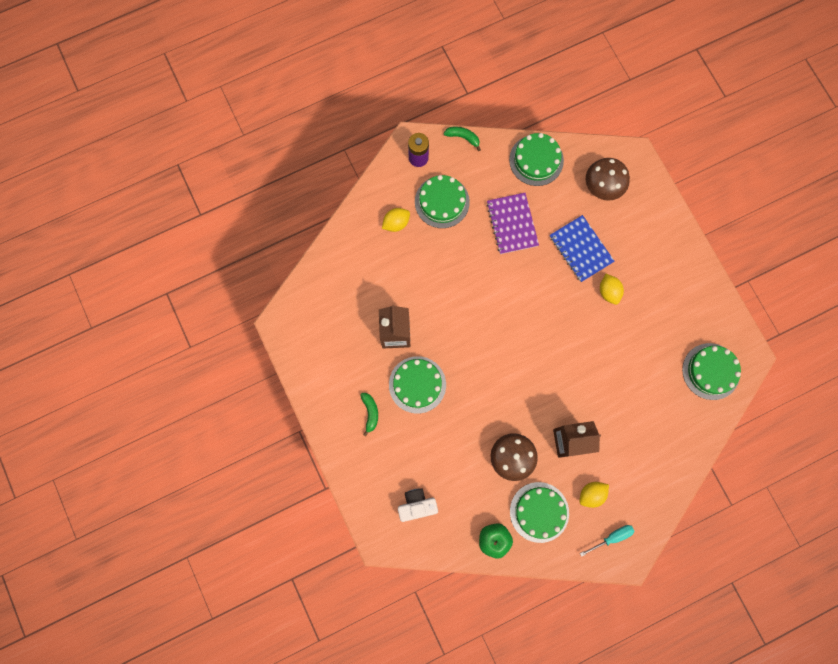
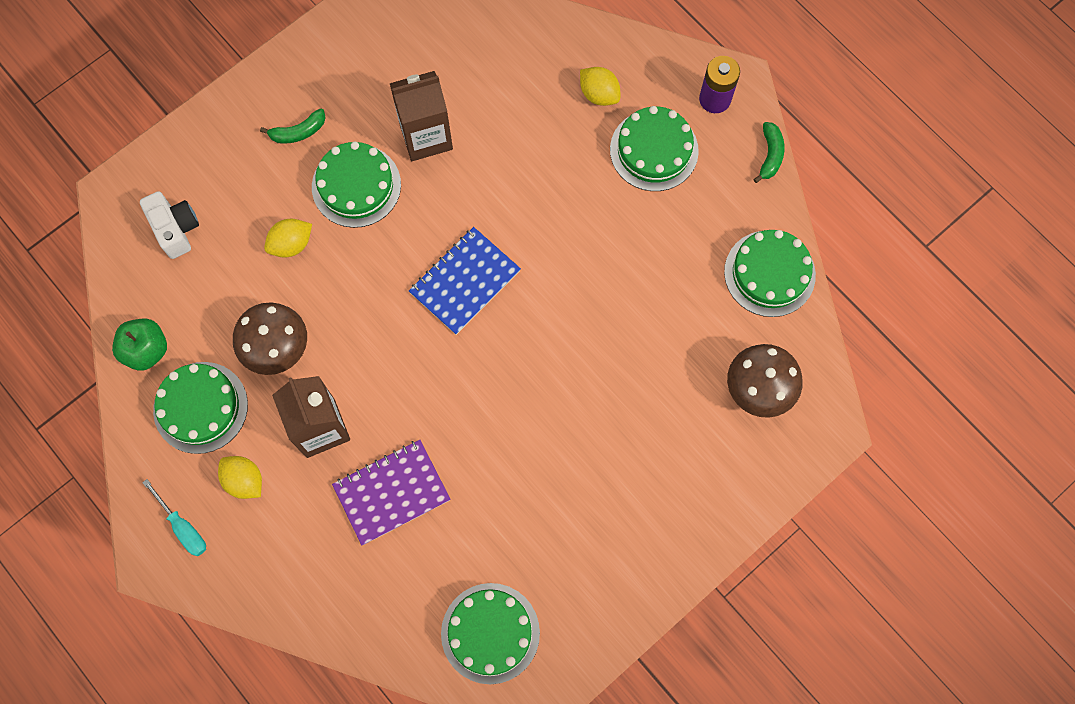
camera: 75 degrees right, 5 degrees down
(512, 224) = (649, 261): purple notebook -> purple notebook (391, 492)
(580, 249) = (639, 376): blue notebook -> blue notebook (465, 281)
(608, 292) = (580, 436): yellow lemon -> yellow lemon (291, 244)

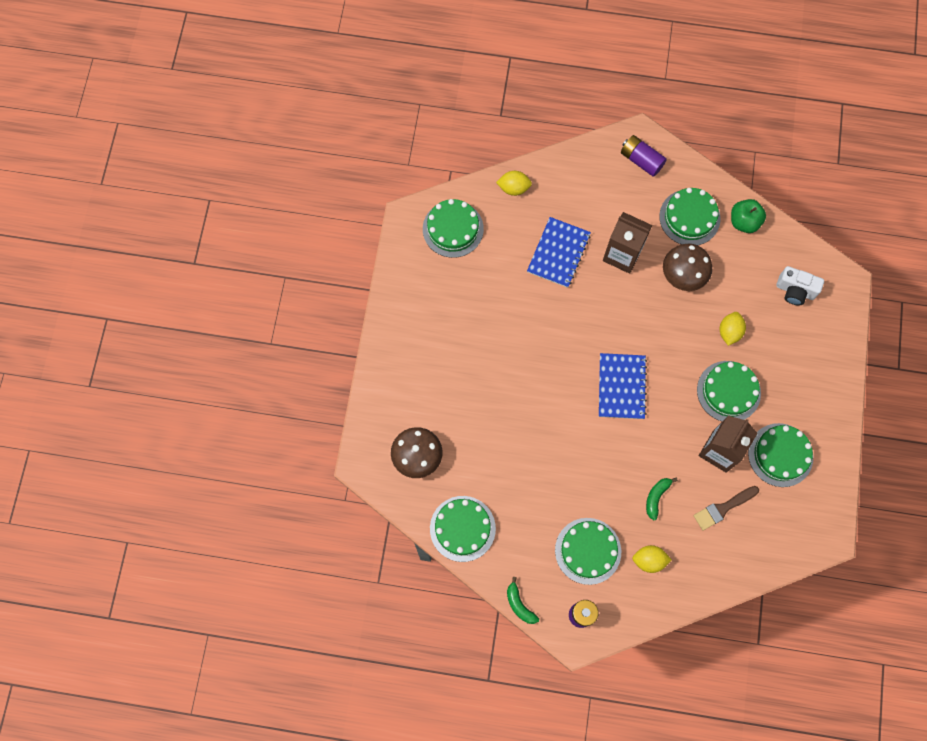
camera: 140 degrees right, 0 degrees up
(183, 527) = (641, 160): turquoise screwdriver -> purple battery
(244, 480) = (634, 202): yellow lemon -> yellow lemon (513, 188)
(298, 132) = (789, 395): green banana -> green banana (656, 497)
(368, 85) = (780, 455): none -> green cake
(391, 492) = (558, 253): purple notebook -> blue notebook
(477, 83) = (723, 508): none -> brown brush

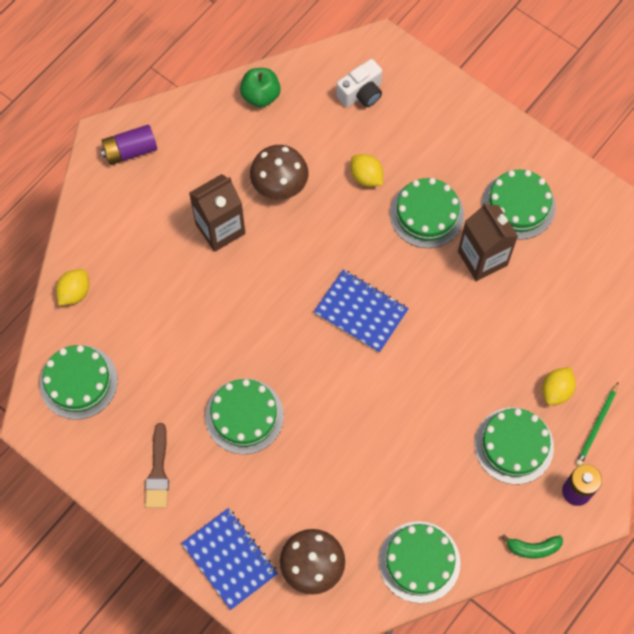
camera: 60 degrees left, 5 degrees down
(558, 253) = (177, 290): blue notebook -> blue notebook (230, 559)
(640, 604) = (597, 426): none -> green pencil
(656, 497) = (495, 346): green banana -> none
(689, 217) = (223, 142): green cake -> green cake (244, 416)
(723, 508) = (542, 289): brown brush -> brown brush (158, 471)

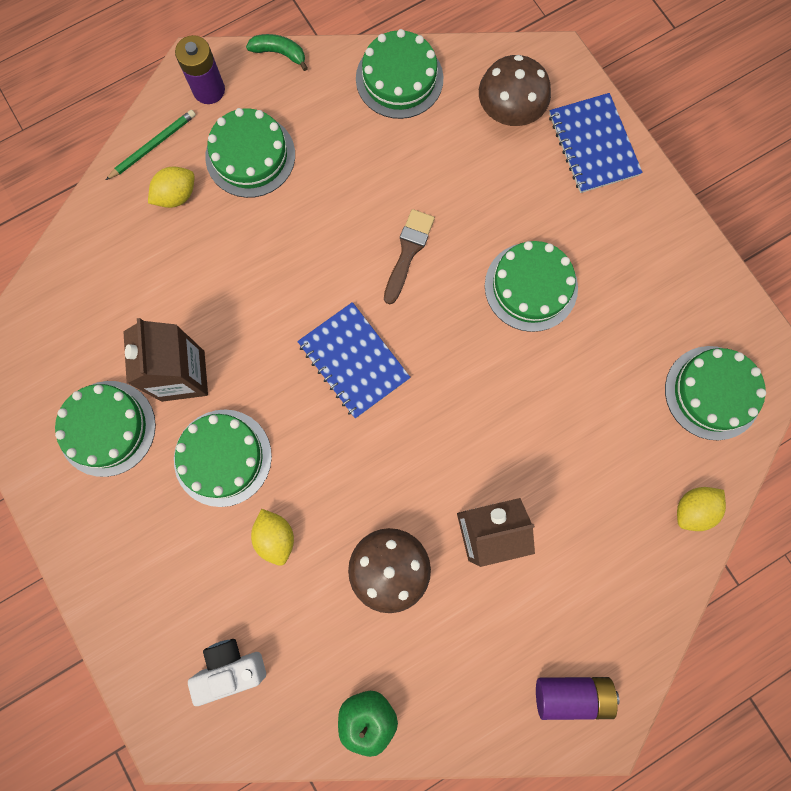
camera: 160 degrees left, 10 degrees up
(158, 471) = (645, 259): brown brush -> brown brush (408, 252)

